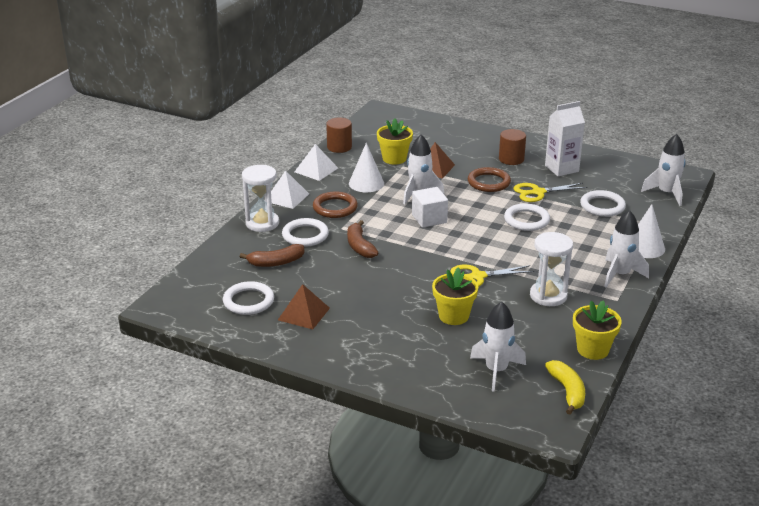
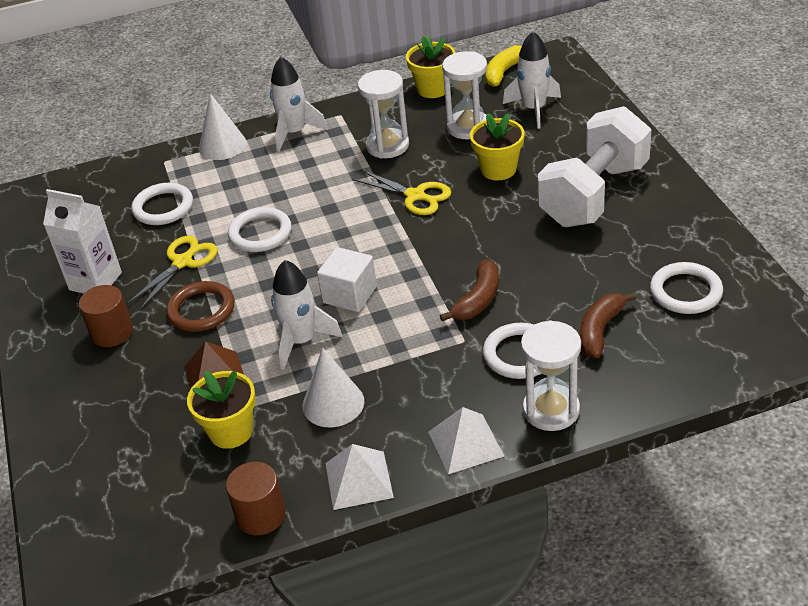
camera: 130 degrees left, 10 degrees up
(276, 262) = (600, 330): brown banana -> brown banana turned 90 degrees counterclockwise
(304, 314) = (640, 245): brown pyramid -> none
(335, 207) = (428, 381): brown ring -> none
(370, 330) = (594, 194): none -> white dumbbell
(519, 334) = (468, 127): none -> white hourglass
(538, 192) = (182, 262): yellow scissors -> yellow scissors turned 90 degrees counterclockwise
(666, 193) = (81, 187): white rocket -> none

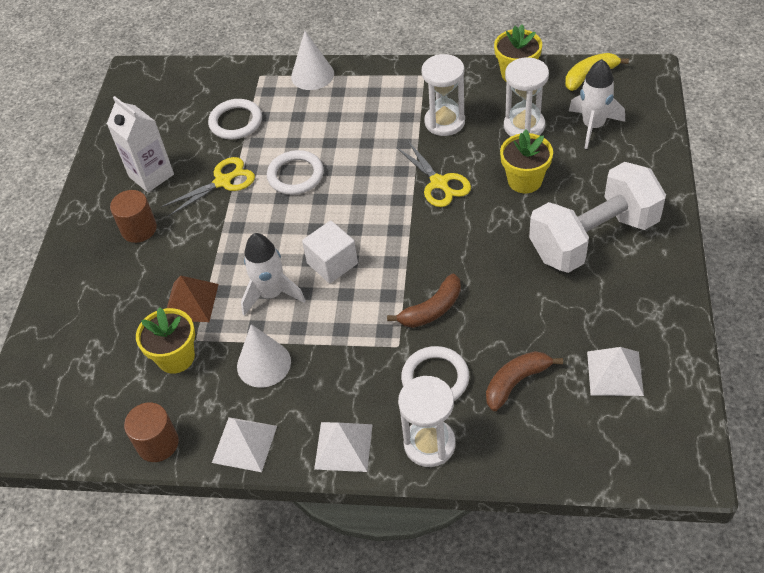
camera: 25 degrees right, 10 degrees up
(201, 310) = (213, 233): brown ring -> none
(294, 133) = (376, 82): white rocket -> none
(686, 292) = (614, 373): white ring -> white pyramid

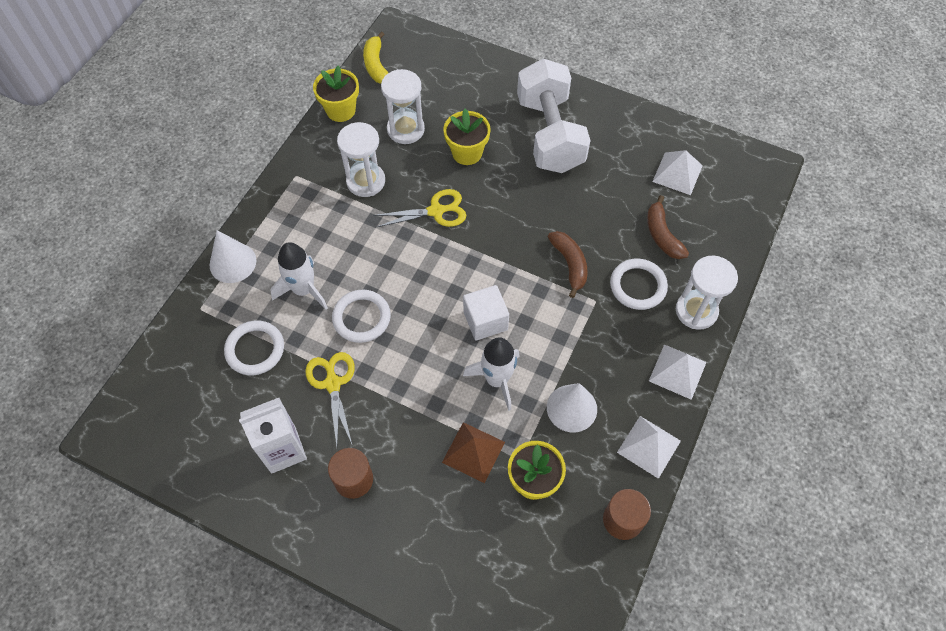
camera: 75 degrees left, 10 degrees up
(593, 126) = (434, 87): white rocket -> white rocket (303, 290)

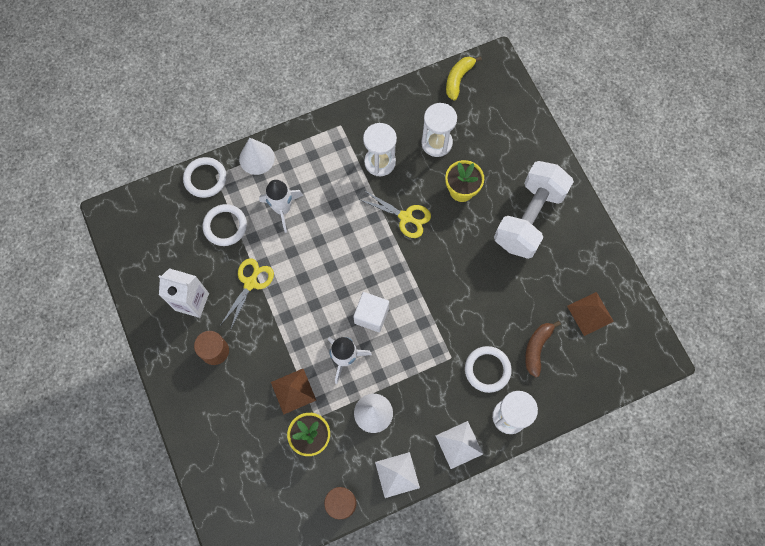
camera: 40 degrees right, 10 degrees up
(341, 110) = (407, 97): yellow flower pot -> none
(361, 318) = (301, 254): white ring -> white ring (205, 178)
(569, 264) = (457, 320): brown banana -> none
(677, 173) = (590, 313): white pyramid -> brown pyramid

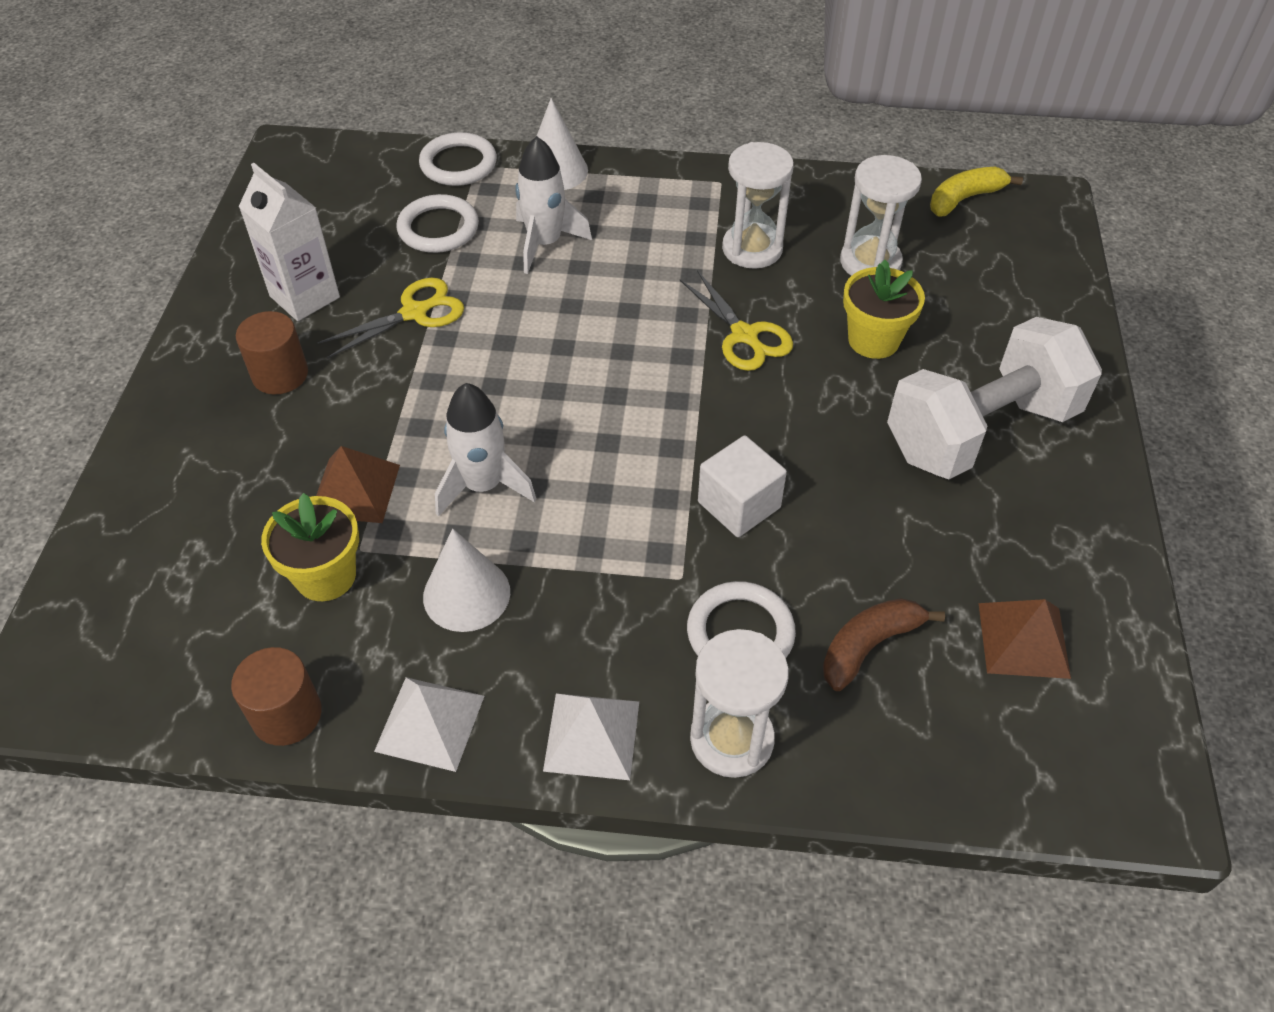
camera: 30 degrees right, 20 degrees down
(371, 315) = (579, 444): white cube -> white cube (739, 505)

